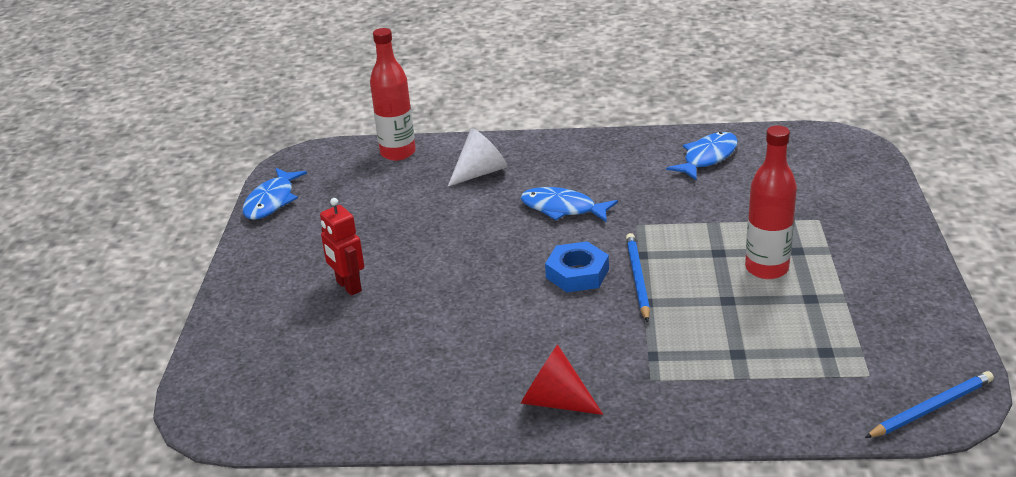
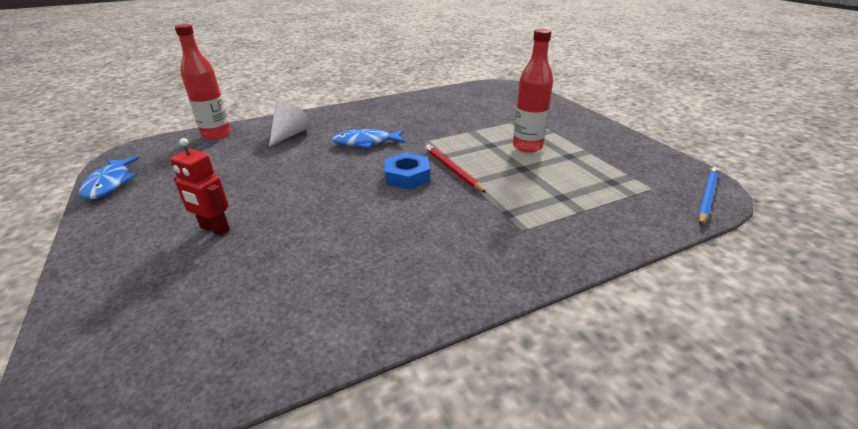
camera: 30 degrees left, 0 degrees up
(555, 401) = (464, 268): red cone -> none
(637, 278) = (452, 170): blue pencil -> red pencil
(707, 157) = (437, 103): blue fish -> none

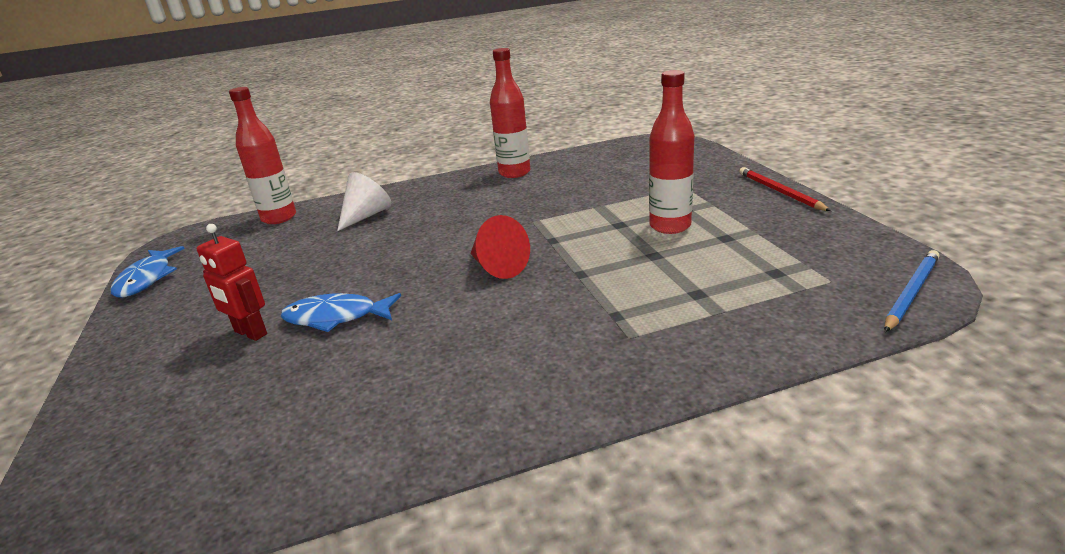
camera: 10 degrees right, 5 degrees down
(366, 142) = (457, 224): blue fish -> blue fish (336, 317)
(400, 104) = (514, 173): none -> red bottle
(407, 176) = (498, 267): blue nut -> red cone
(452, 170) = (559, 258): red pencil -> red pencil (779, 192)

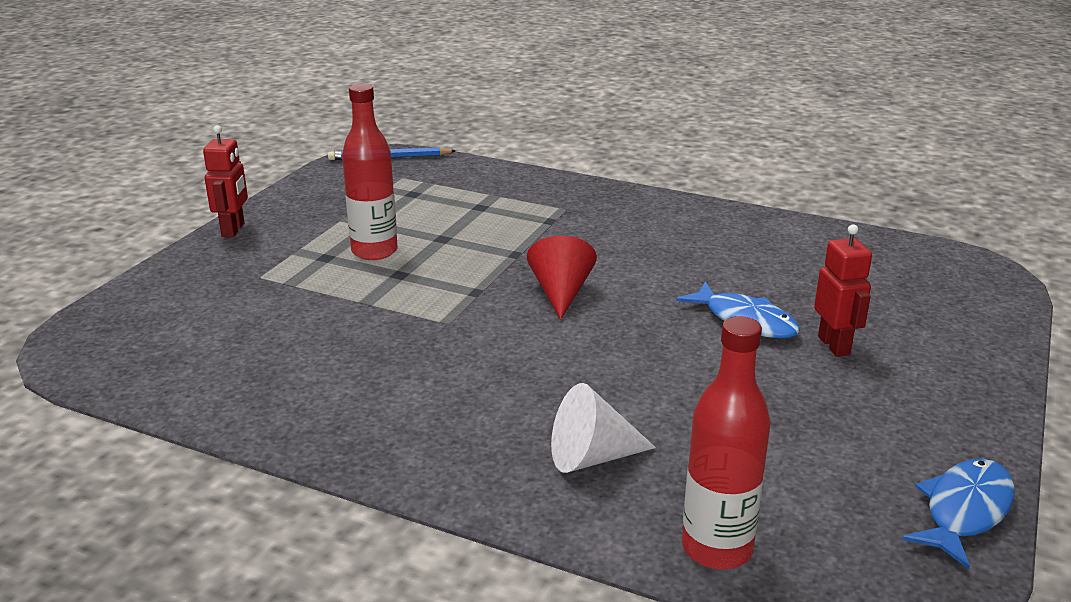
camera: 140 degrees left, 0 degrees up
(514, 173) = (311, 416): red bottle -> none
(779, 192) = (233, 230): red pencil -> red robot

